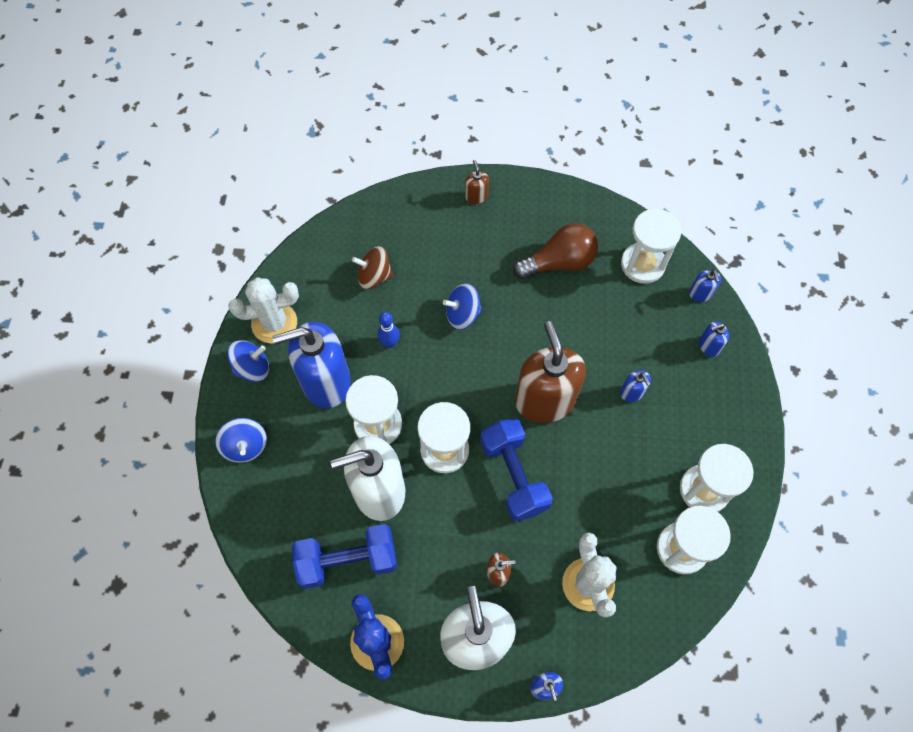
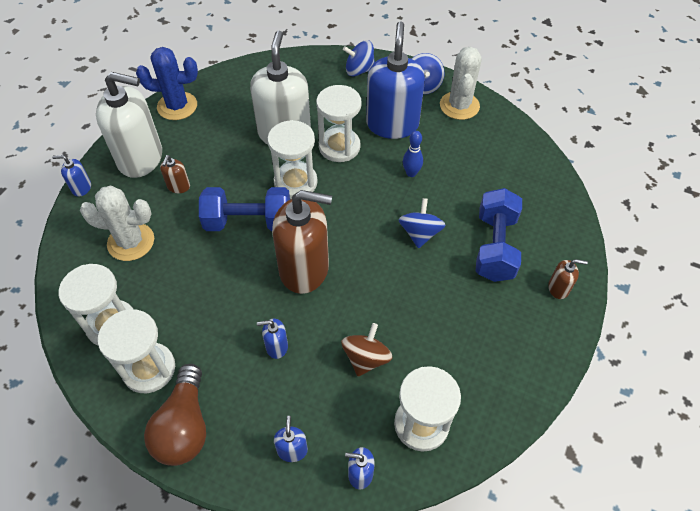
camera: 110 degrees right, 10 degrees down
(348, 561) = (242, 104): blue dumbbell -> blue dumbbell (494, 247)
(374, 276) = (484, 180): brown spinning top -> brown spinning top (366, 358)
(559, 262) = (451, 337): brown light bulb -> brown light bulb (184, 426)

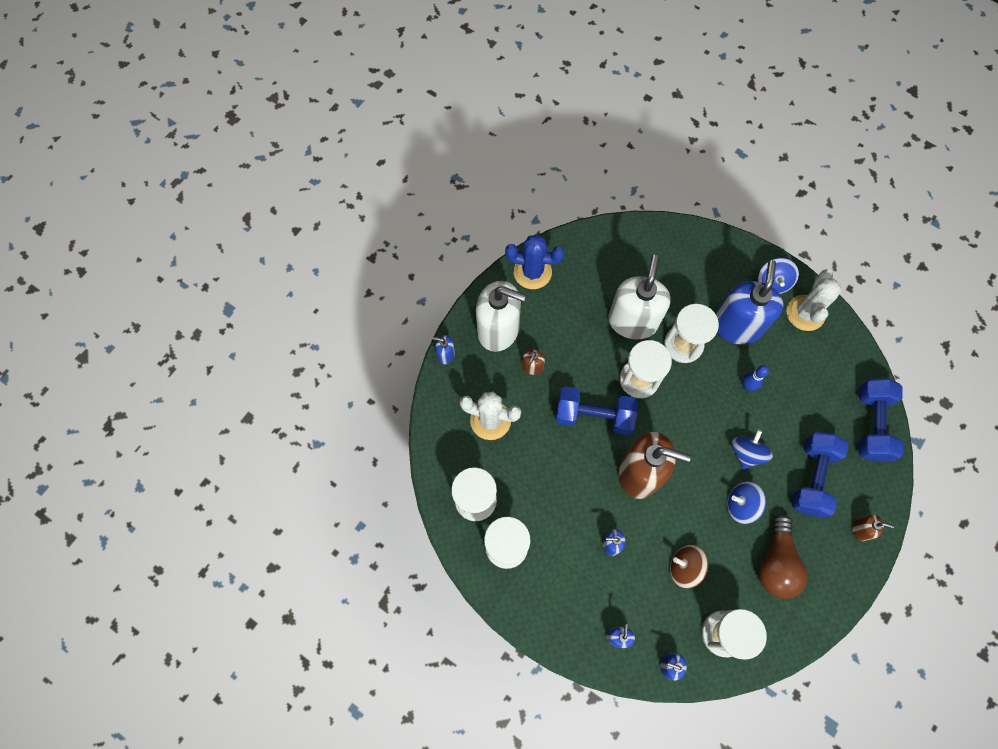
camera: 10 degrees right, 15 degrees up
(184, 426) = (534, 602): brown light bulb -> brown light bulb (776, 563)
(359, 70) = (712, 253): blue spinning top -> blue spinning top (741, 505)
(366, 358) = (685, 567): brown spinning top -> brown spinning top turned 105 degrees counterclockwise
(546, 190) = (871, 424): none -> blue dumbbell

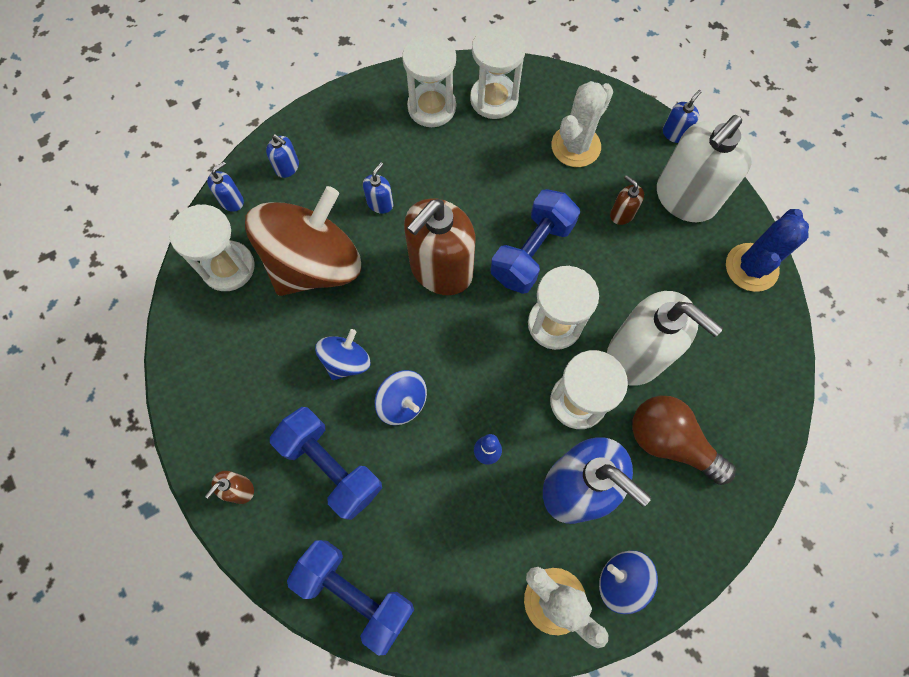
camera: 115 degrees right, 0 degrees up
(685, 567) = (315, 264): brown spinning top -> brown spinning top, size x2.16
(776, 563) = (262, 364): brown light bulb -> brown light bulb (670, 442)

